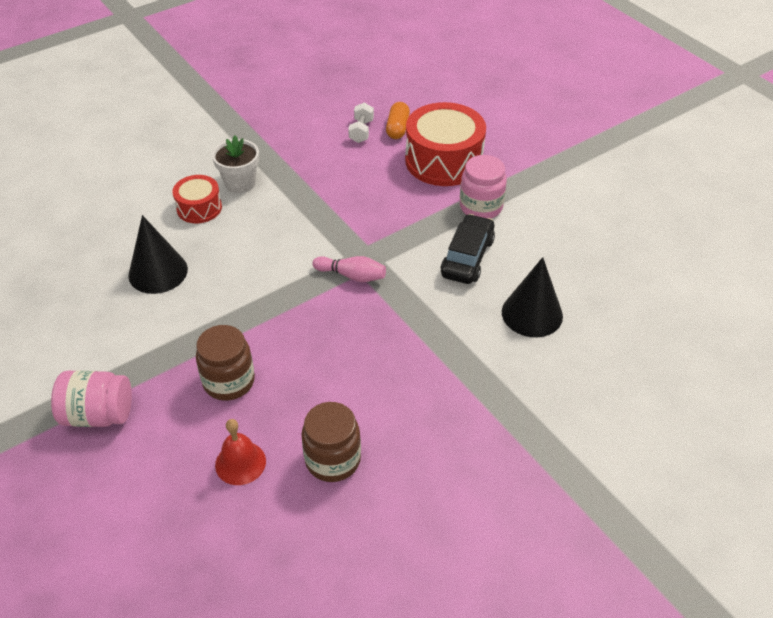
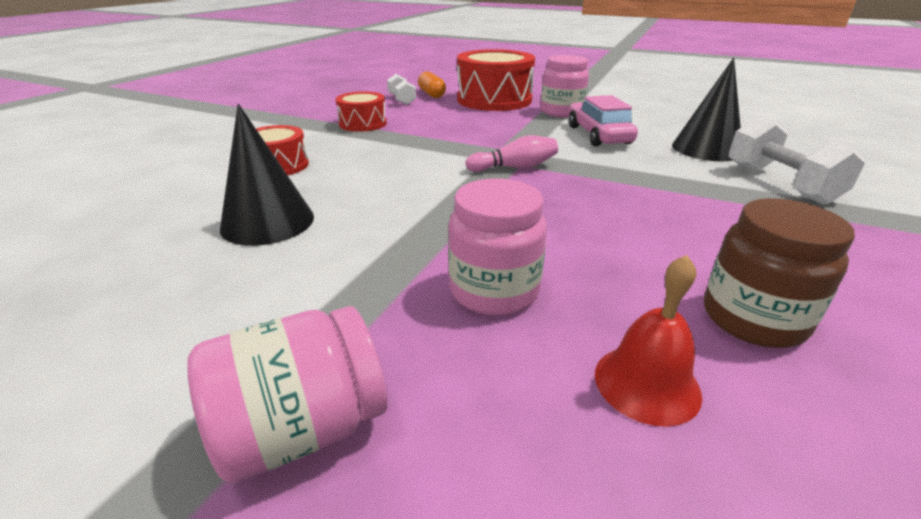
camera: 30 degrees left, 15 degrees down
(229, 381) = (494, 291): brown jar -> pink jar
(240, 183) = (312, 143): white flower pot -> none
(296, 165) = (363, 124): none -> red drum
(467, 257) = (598, 135): black car -> pink car
(521, 378) = (779, 184): none -> white dumbbell

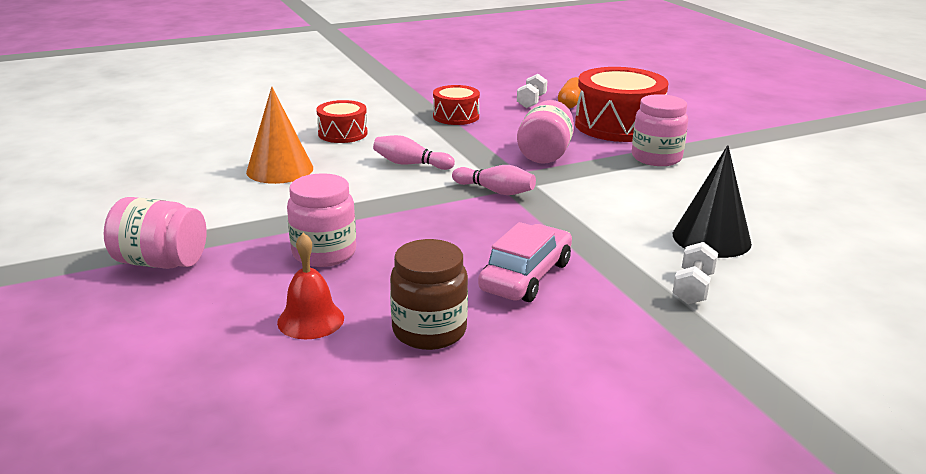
camera: 40 degrees right, 5 degrees down
(268, 222) = (280, 169): black cone -> orange cone
(400, 170) = (410, 164): none -> pink bowling pin
(489, 130) = (545, 154): none -> pink jar
(598, 135) = (635, 190): pink car -> pink car (526, 276)
(779, 184) = (693, 288): white dumbbell -> white dumbbell, size x0.60

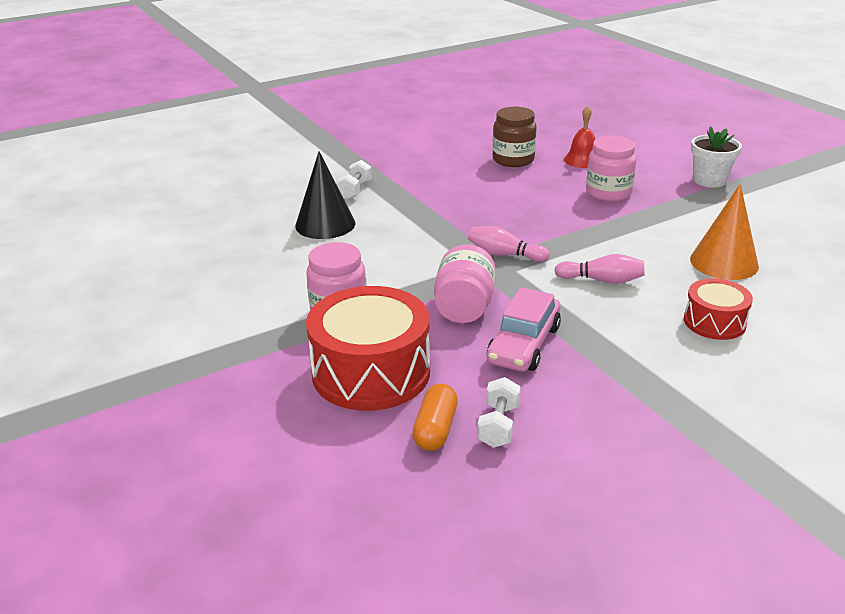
camera: 175 degrees right, 5 degrees up
(161, 262) = (709, 180): pink jar -> white flower pot
(456, 116) = (596, 372): red drum -> none
(526, 276) = (464, 189): pink car -> pink car (523, 344)

